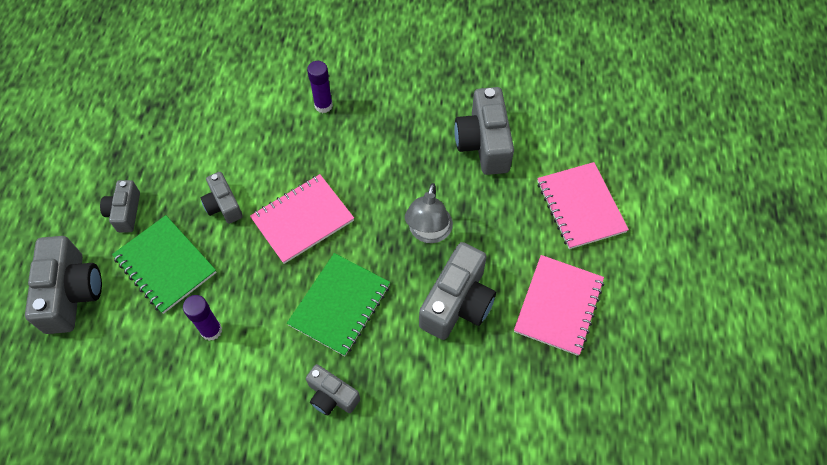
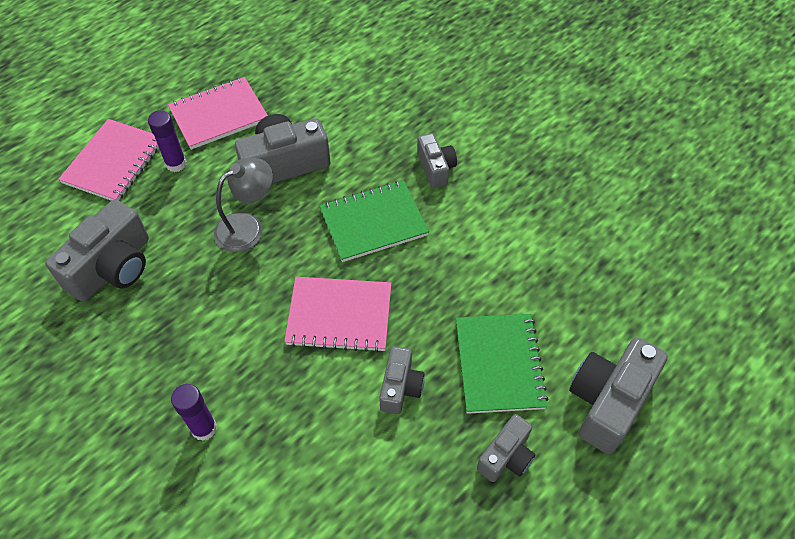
camera: 140 degrees left, 5 degrees down
(211, 330) = (495, 275): purple glue stick -> purple glue stick (176, 164)

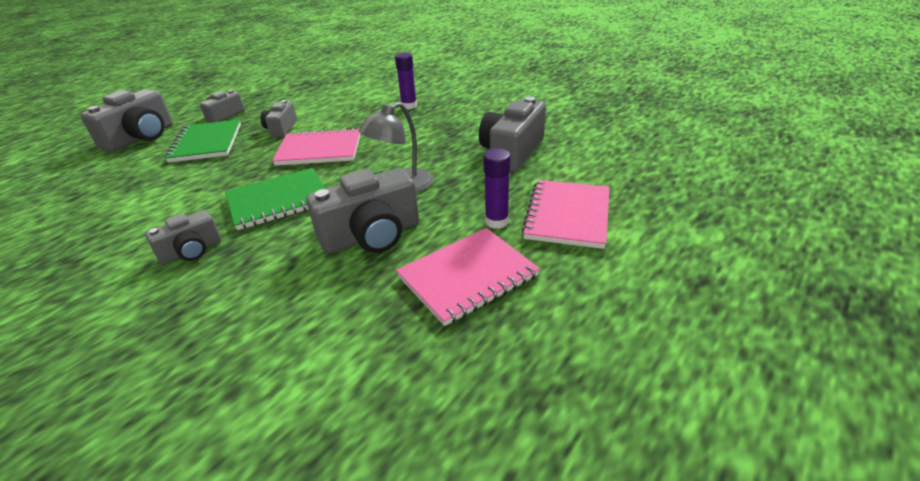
camera: 175 degrees right, 20 degrees down
(435, 168) = (191, 251): grey camera -> grey camera turned 105 degrees counterclockwise

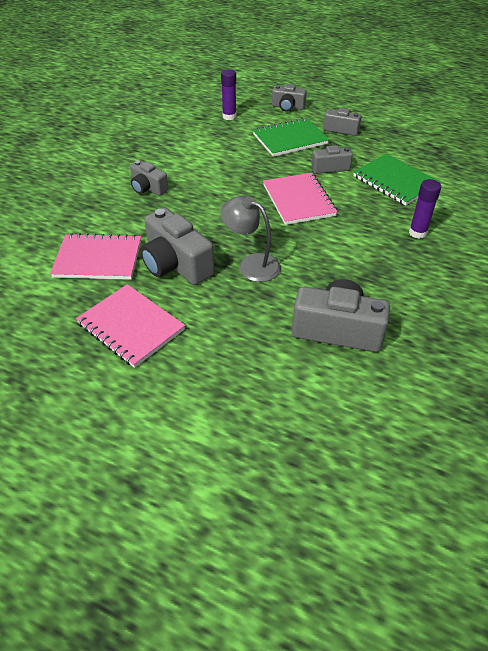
camera: 75 degrees right, 10 degrees up
(141, 137) = (288, 107): grey camera -> grey camera, size x0.58
(279, 200) = (213, 204): green notebook -> green notebook (394, 181)
(496, 221) = (206, 334): purple glue stick -> purple glue stick (229, 116)
(567, 215) = (224, 383): pink notebook -> pink notebook (98, 259)

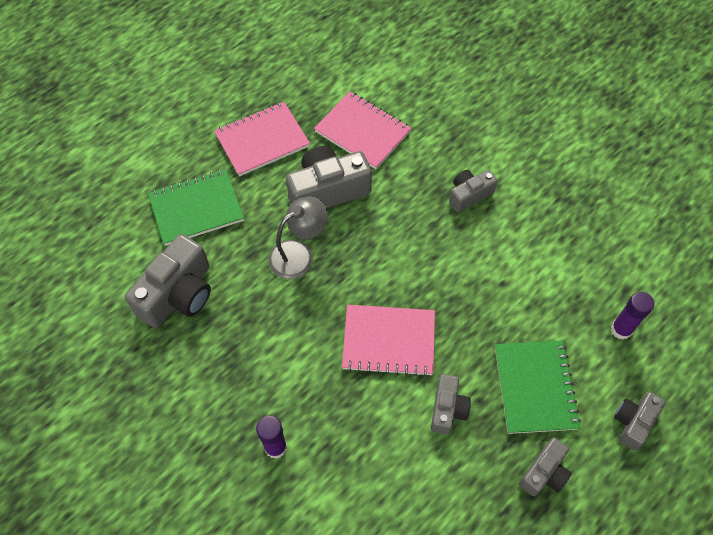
camera: 110 degrees right, 15 degrees up
(98, 259) = (362, 132): pink notebook -> pink notebook turned 75 degrees counterclockwise
(394, 181) = (387, 478): green notebook -> green notebook (196, 208)

